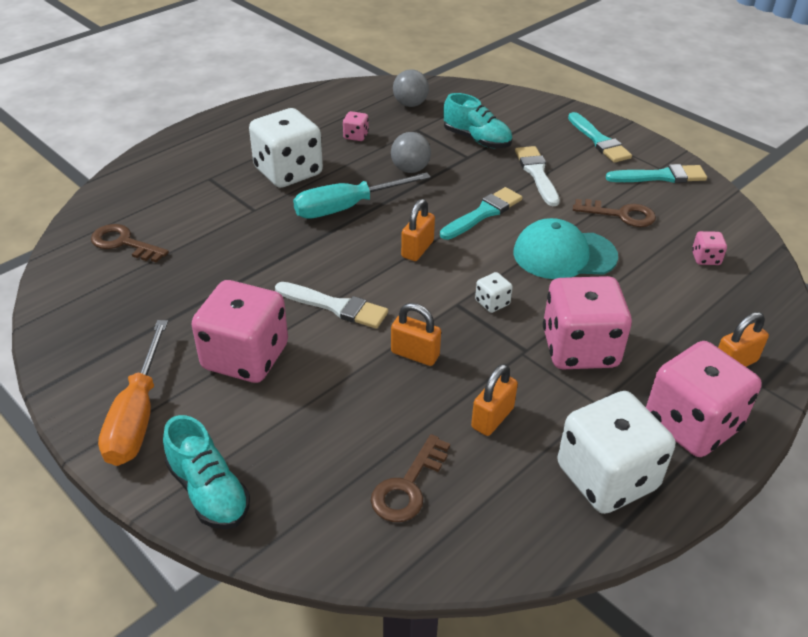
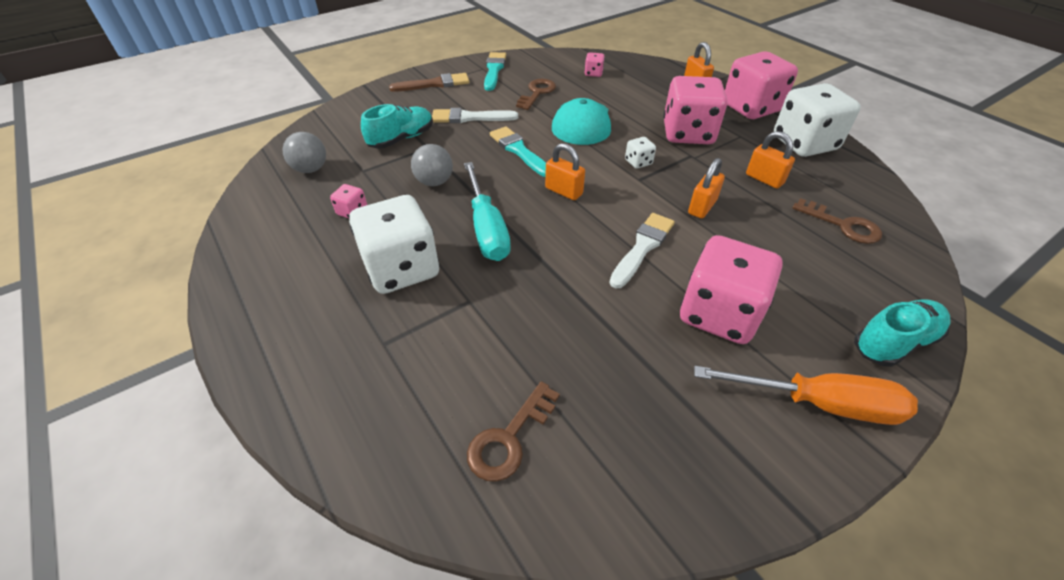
camera: 80 degrees left, 5 degrees up
(599, 140) = (434, 84): turquoise brush -> brown brush

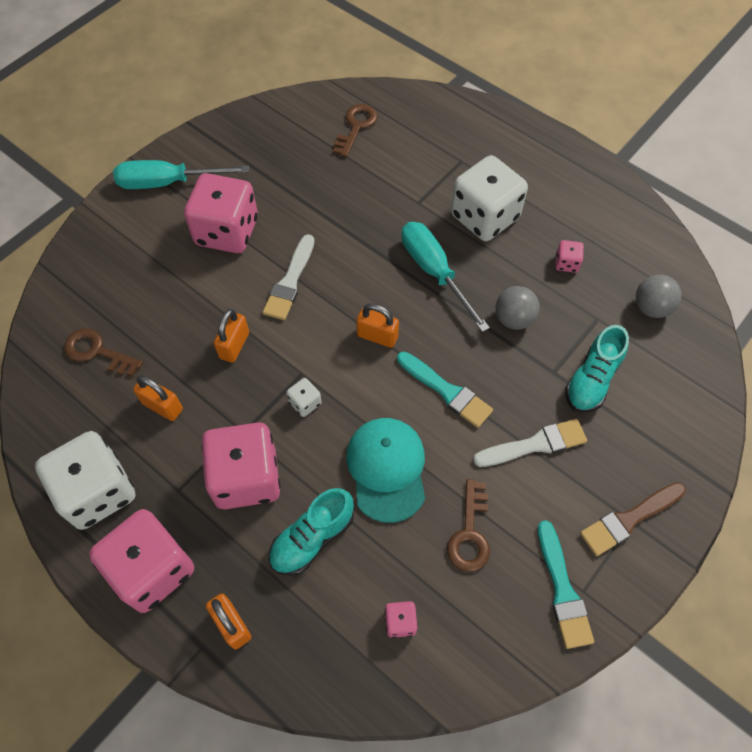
camera: 165 degrees right, 15 degrees up
(819, 403) = (168, 183): orange screwdriver -> turquoise screwdriver
(894, 342) = (100, 236): turquoise shoe -> turquoise shoe (312, 538)

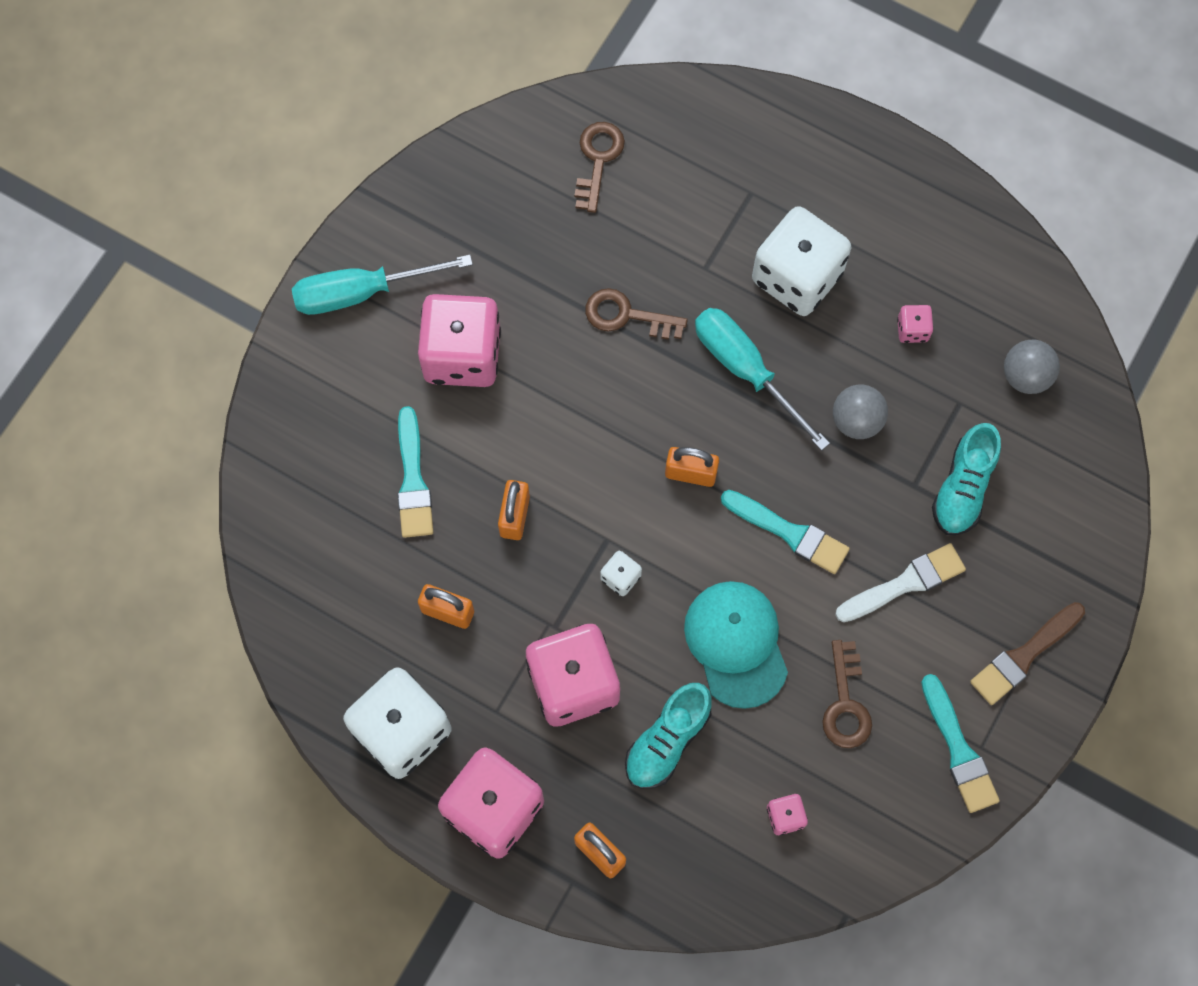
camera: 10 degrees left, 10 degrees up
(97, 352) = (345, 554): brown key -> brown key (627, 315)
(165, 308) = (413, 479): none -> turquoise brush
(290, 281) = (563, 414): white brush -> none

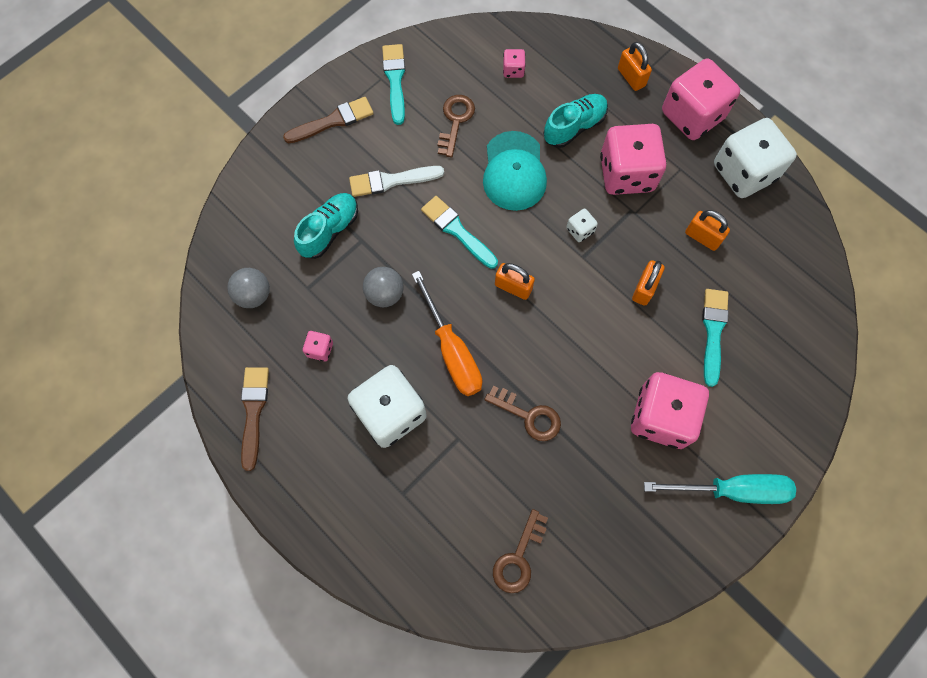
camera: 165 degrees left, 0 degrees up
(745, 370) = (452, 350): turquoise screwdriver -> orange screwdriver
(962, 237) = (253, 412): none -> brown brush

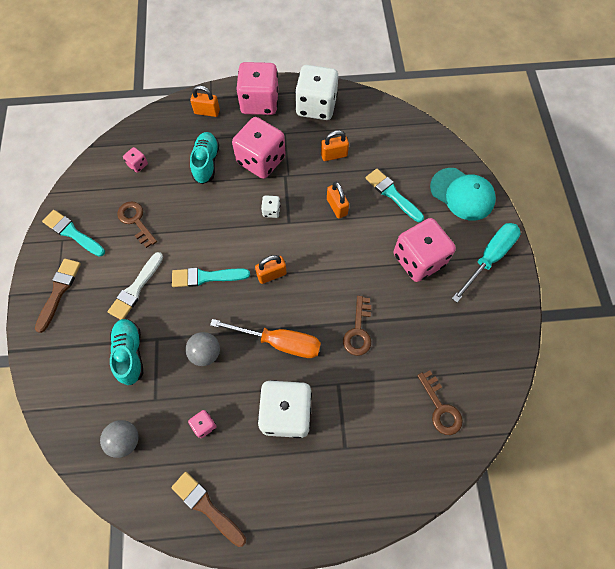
camera: 50 degrees left, 5 degrees down
(514, 171) = (201, 216): turquoise cap -> turquoise cap (462, 194)
(528, 416) = (358, 331): brown key -> brown key turned 120 degrees clockwise

